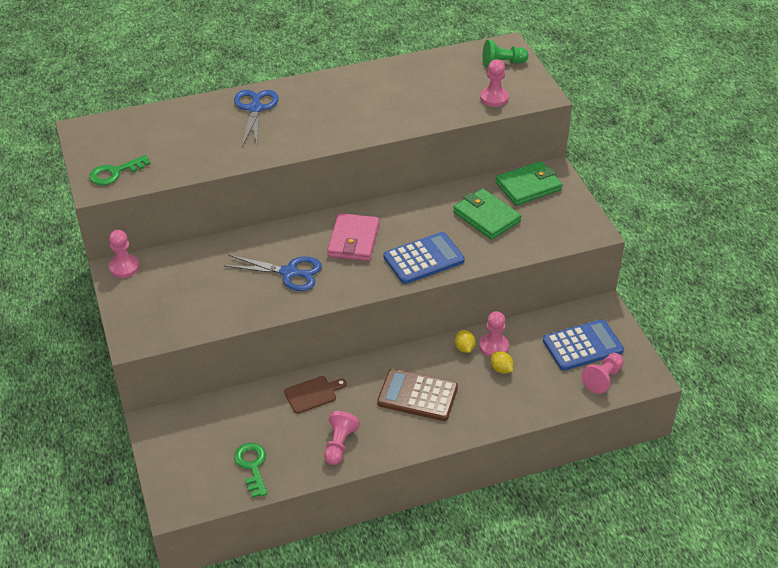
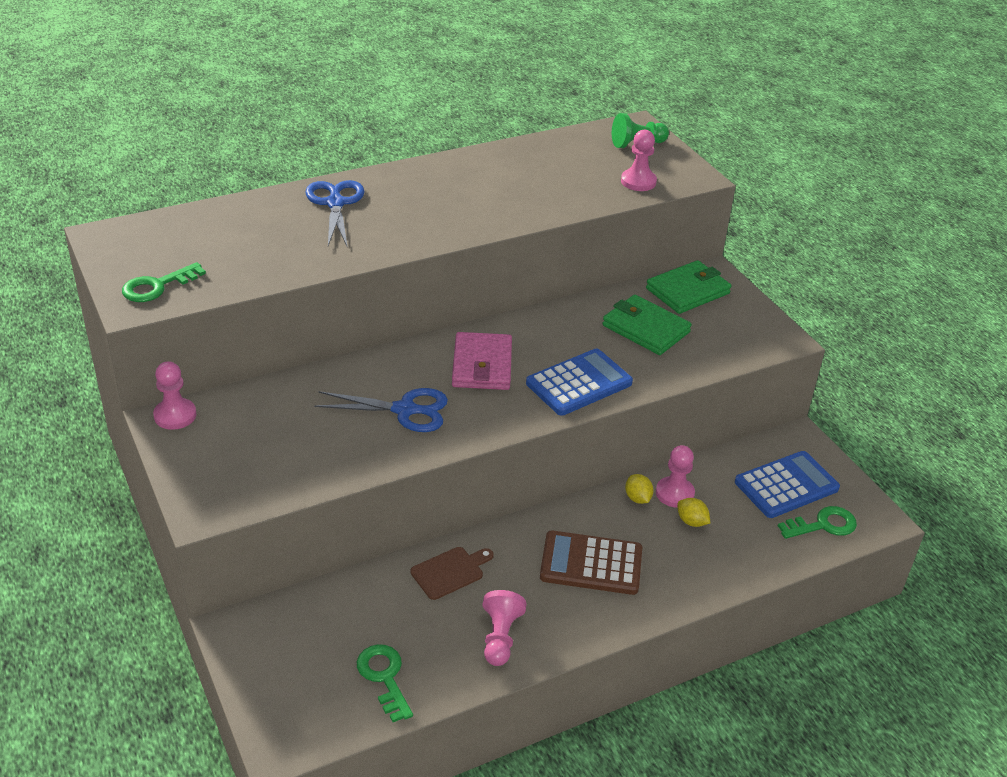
camera: 10 degrees left, 5 degrees down
(603, 379) = (823, 525): pink pawn -> green key

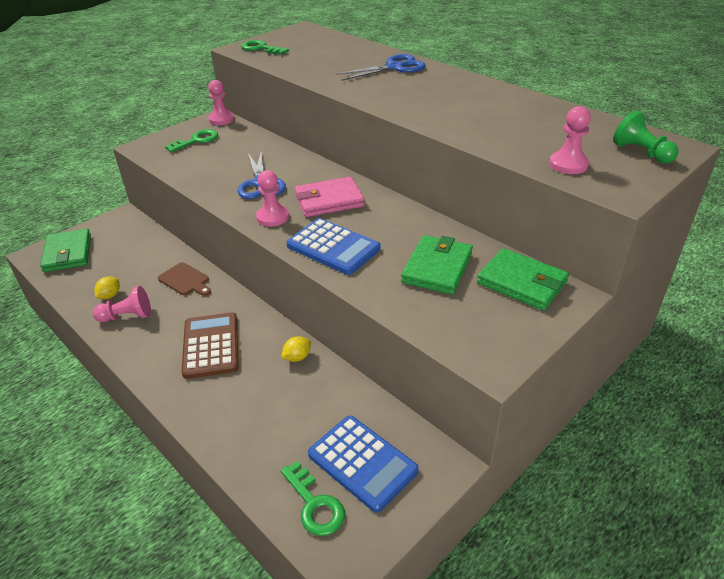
camera: 75 degrees right, 0 degrees up
(303, 702) = (68, 253): none -> green wallet
(384, 677) = (88, 276): green key -> green key (197, 140)
(674, 493) = (313, 379): pink pawn -> pink pawn (272, 217)
(691, 521) = (281, 397): yellow lemon -> yellow lemon (110, 296)

